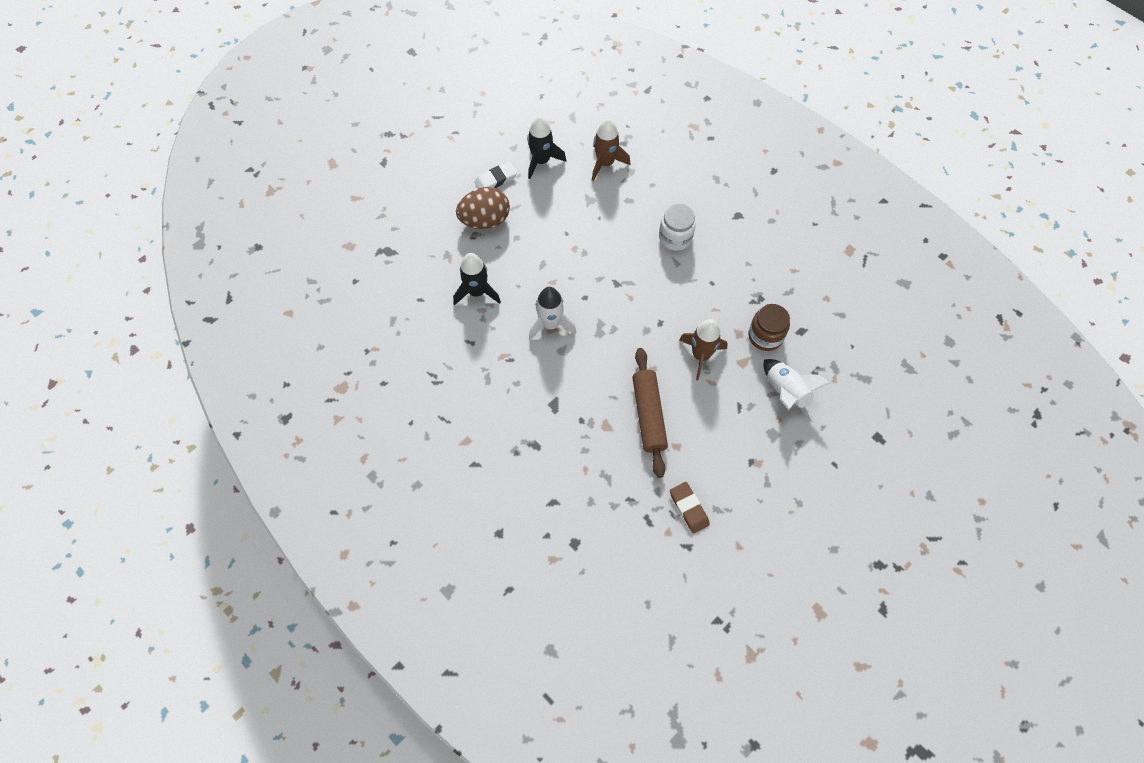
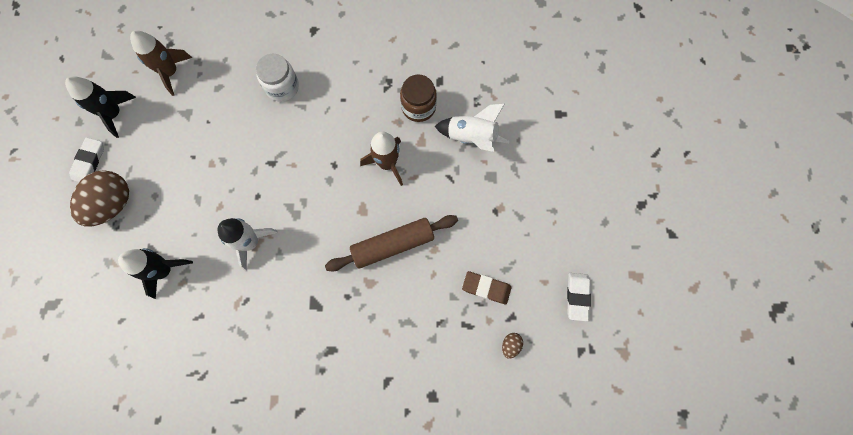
camera: 45 degrees left, 10 degrees up
(649, 415) = (393, 245): brown rolling pin -> brown rolling pin turned 60 degrees counterclockwise
(667, 564) = (510, 345): none -> brown egg
(754, 581) = (577, 297): none -> white eraser

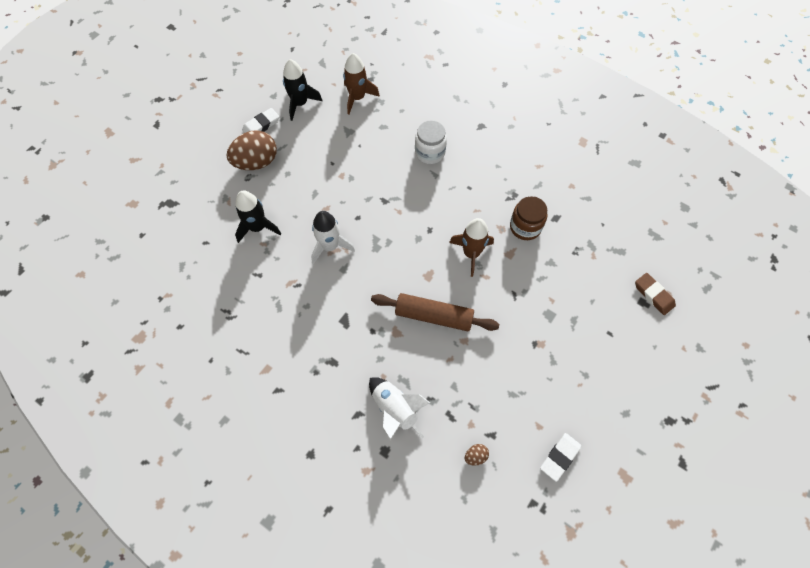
camera: 35 degrees right, 10 degrees down
(472, 137) = (553, 275): white rocket -> white rocket (395, 410)
(486, 288) = (486, 398): brown eraser -> brown eraser (653, 295)

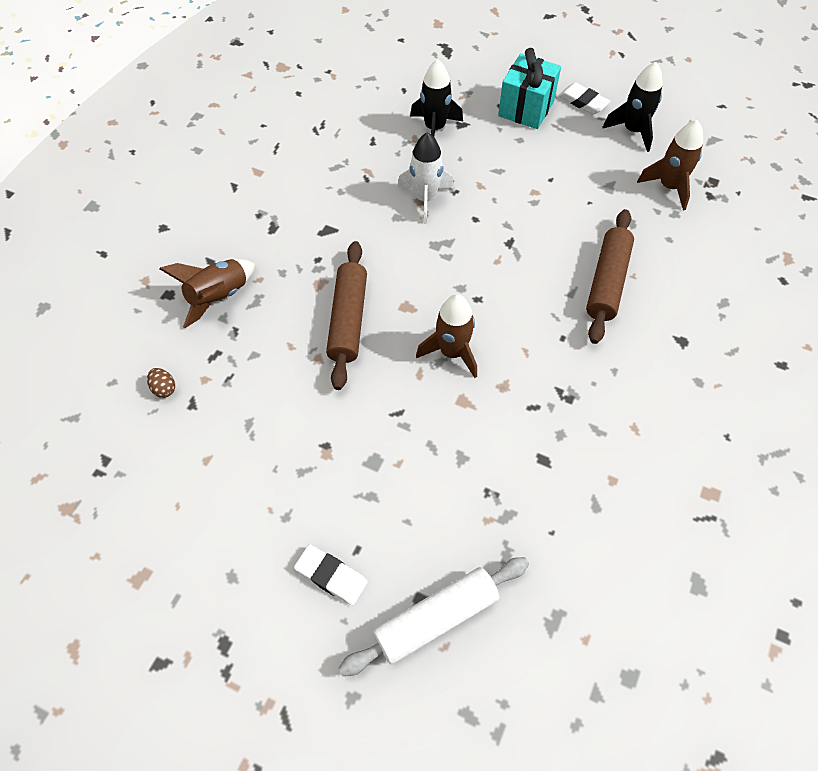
camera: 80 degrees right, 5 degrees down
(256, 162) = (526, 108): brown egg -> turquoise gift
(395, 410) = (218, 297): white rocket -> brown rocket
(430, 152) = (607, 282): white jar -> brown rolling pin
(525, 227) = (514, 417): brown jar -> none
(560, 457) = (165, 488): white eraser -> white eraser (331, 576)
(653, 295) = (436, 618): brown eraser -> white rolling pin

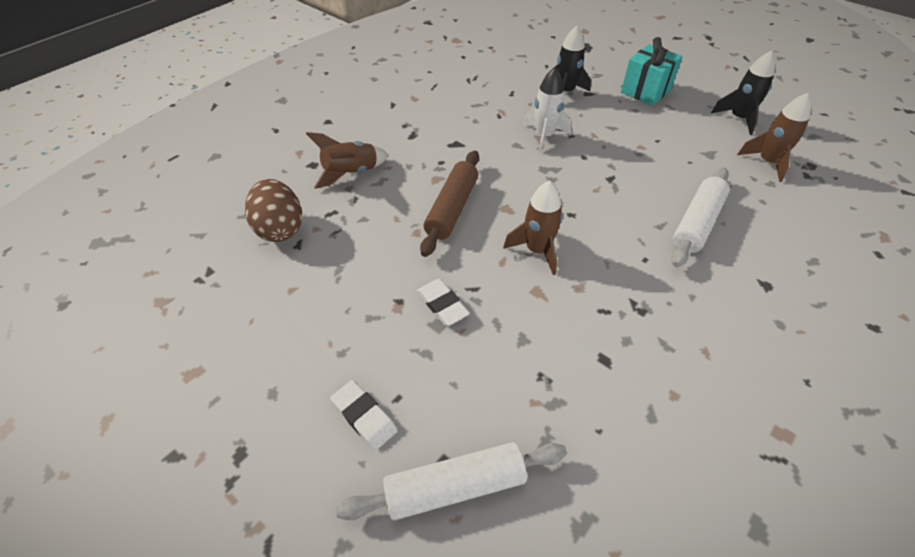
camera: 15 degrees right, 10 degrees down
(164, 388) = (280, 229): brown egg -> brown egg, size x2.38
(583, 101) = (696, 93): white eraser -> white eraser (442, 304)
(607, 282) = (696, 223): brown rolling pin -> white rolling pin

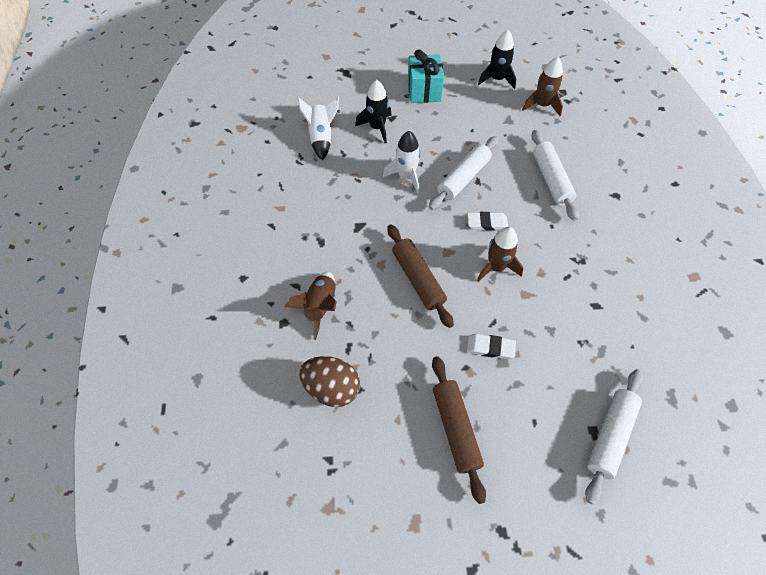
camera: 45 degrees left, 10 degrees up
(323, 337) = (456, 429): none -> brown rolling pin
(364, 416) = (532, 448): white eraser -> white eraser (487, 223)
(508, 75) = (321, 137): none -> white rocket
(598, 168) = (463, 178): none -> white rolling pin

